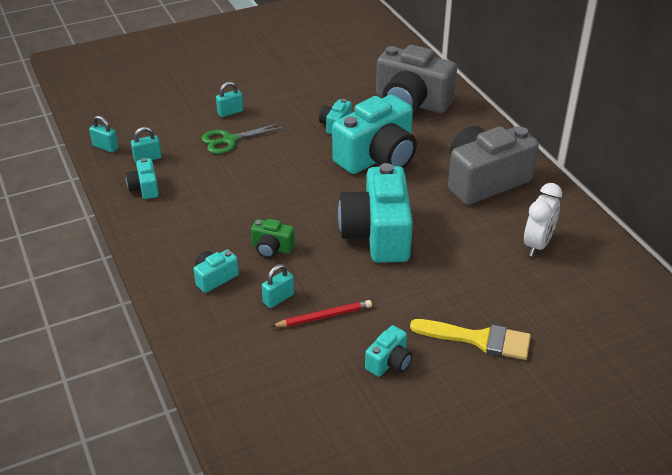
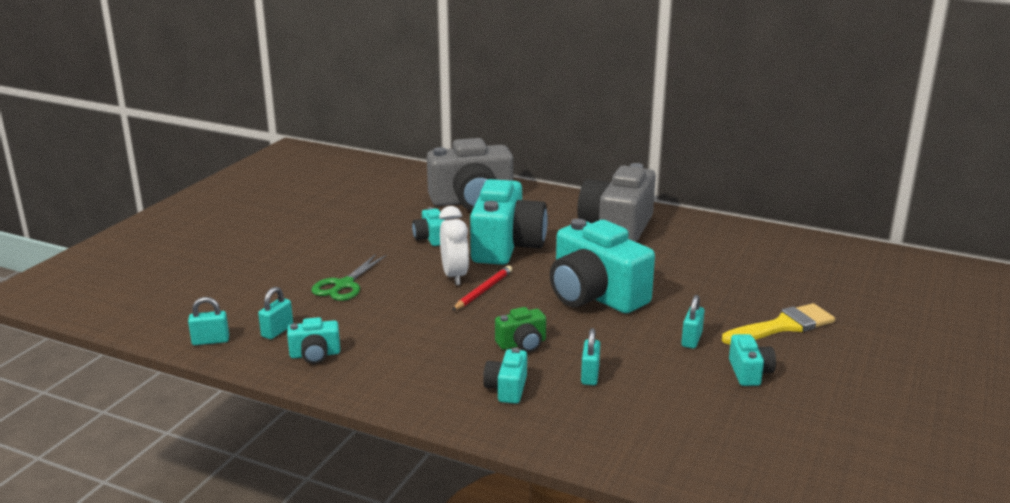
camera: 40 degrees left, 15 degrees down
(145, 188) = (315, 355): turquoise camera -> turquoise camera turned 45 degrees counterclockwise
(230, 112) = (309, 265): turquoise padlock -> turquoise padlock (691, 340)
(324, 316) = (649, 369): red pencil -> red pencil (483, 290)
(537, 244) = (721, 252): white clock -> white clock (454, 276)

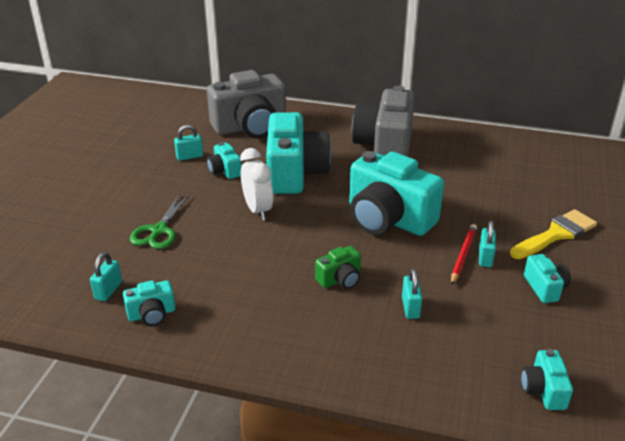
camera: 10 degrees left, 10 degrees up
(210, 341) = (46, 310): turquoise padlock -> turquoise padlock (189, 156)
(483, 290) = (288, 223): red pencil -> red pencil (463, 255)
(507, 388) = (341, 332): turquoise camera -> turquoise camera (543, 390)

